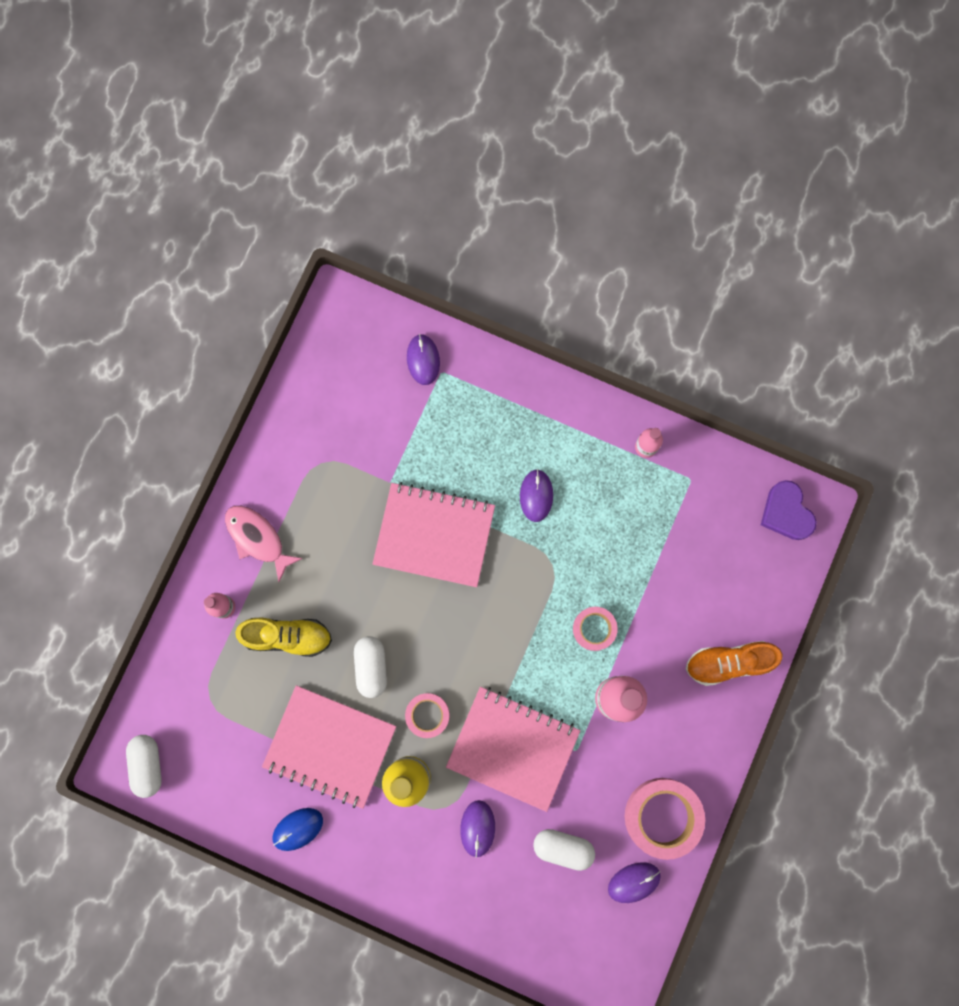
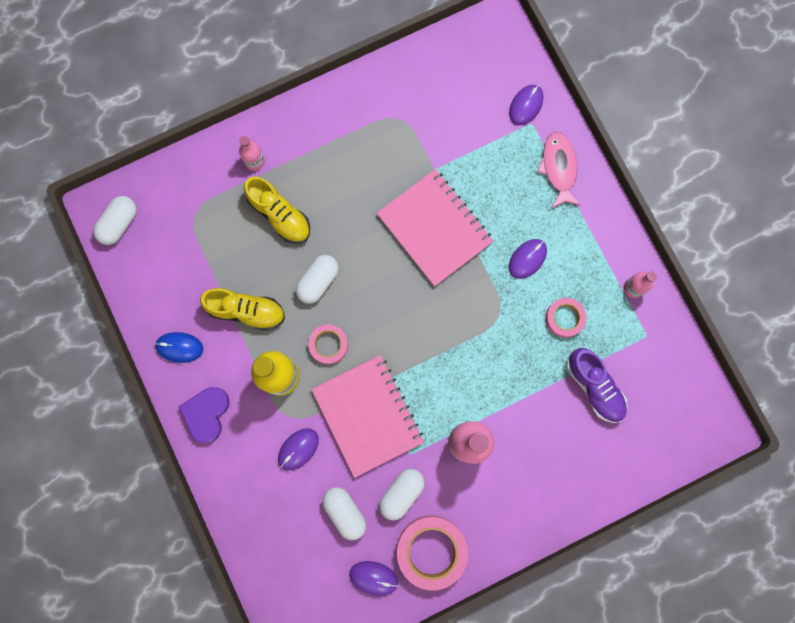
camera: 40 degrees right, 0 degrees up
(257, 538) = (314, 135): pink fish -> pink fish (558, 168)
(330, 746) = (246, 311): pink notebook -> yellow shoe
(594, 629) = (492, 382): pink tape -> pink tape (564, 318)
(597, 790) = (401, 493): none -> white capsule
(683, 560) = (594, 387): none -> purple shoe
(729, 662) = (567, 484): orange shoe -> none
(786, 513) = (697, 415): purple heart -> purple heart (207, 414)

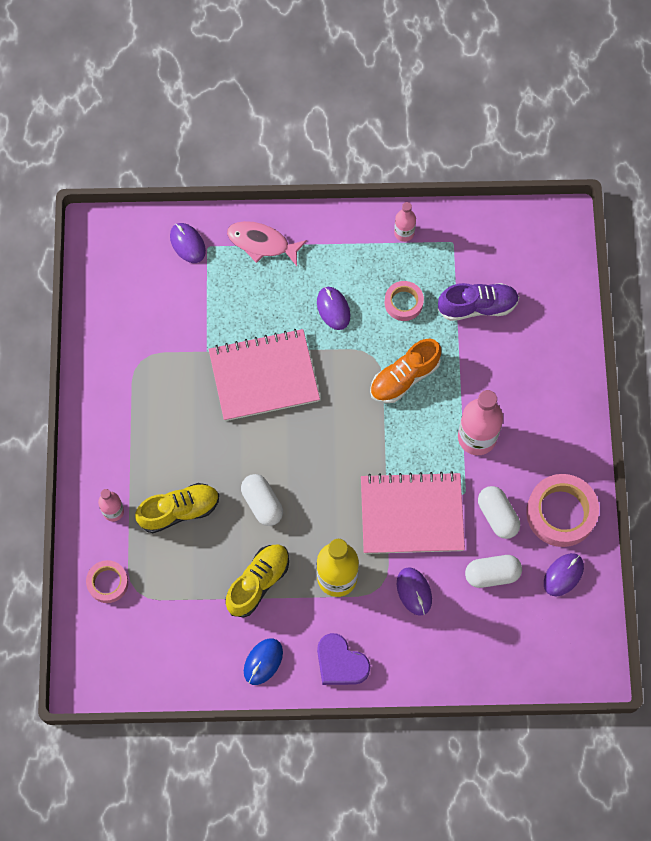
camera: 65 degrees left, 10 degrees down
(119, 223) = (109, 669): white capsule -> none
(328, 345) = (328, 521): pink tape -> pink tape (108, 583)
(493, 351) = (404, 377): none -> orange shoe

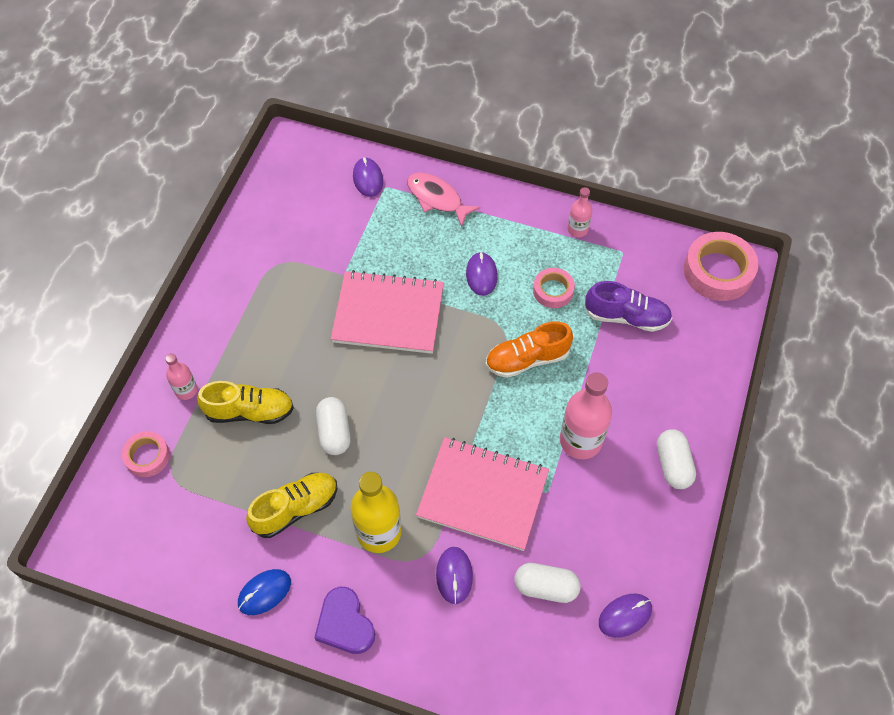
camera: 20 degrees right, 10 degrees down
(497, 516) = (574, 527): white capsule -> white capsule (673, 465)
(561, 513) = (644, 548): pink tape -> pink tape (718, 271)

